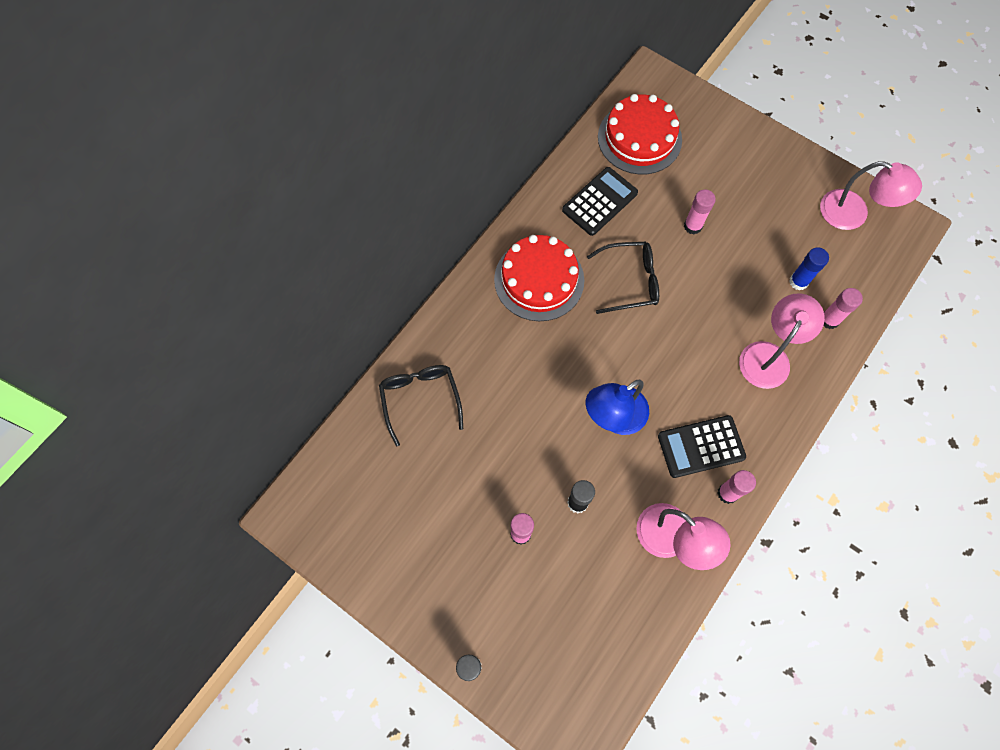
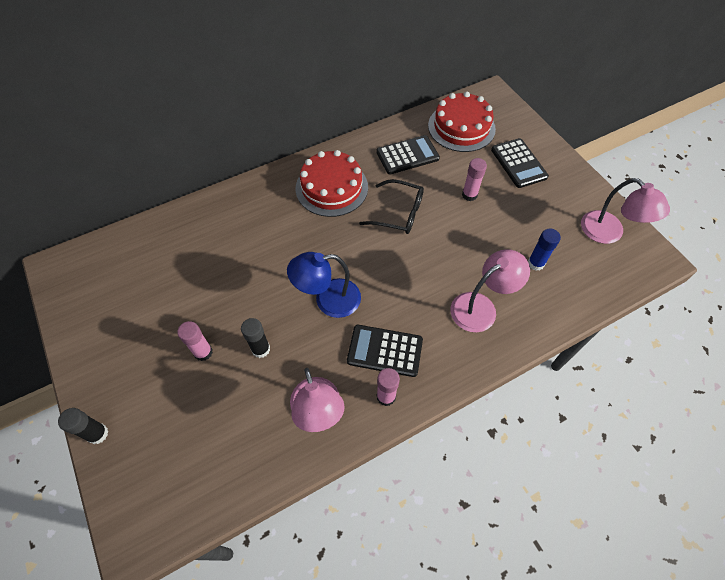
camera: 25 degrees right, 10 degrees down
(420, 399) = (196, 230): black glasses -> none
(724, 163) = (518, 163): none -> black calculator
(829, 320) = (548, 301): pink glue stick -> none

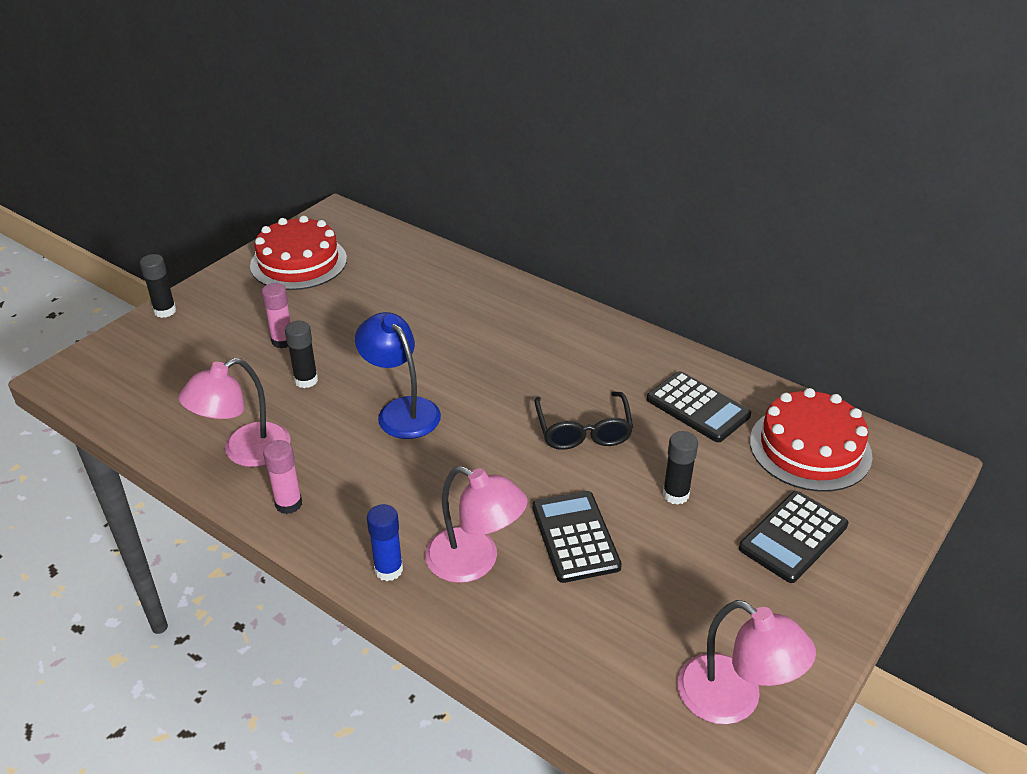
camera: 65 degrees right, 20 degrees down
(331, 187) = (580, 356): red cake -> red cake (298, 262)
(385, 351) = (353, 483): black calculator -> black calculator (575, 537)
(469, 195) = (675, 494): pink glue stick -> black glue stick
(535, 263) = (596, 608): blue glue stick -> blue glue stick (388, 570)
(609, 233) = (734, 700): pink lamp -> pink lamp turned 75 degrees counterclockwise

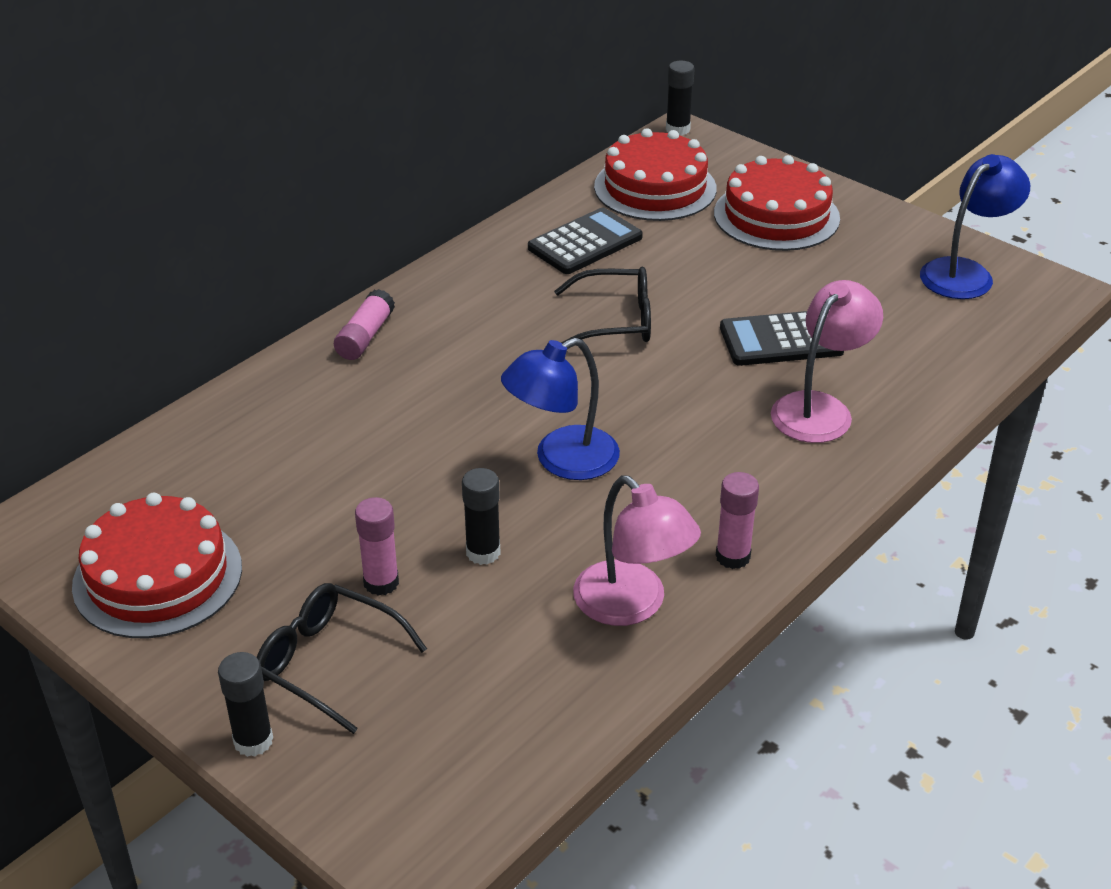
camera: 85 degrees left, 0 degrees up
(218, 329) = (328, 662): none -> black glasses
(388, 570) = (835, 471): blue glue stick -> none
(539, 308) = (365, 336): none -> pink glue stick
(675, 494) = (719, 272): black glue stick -> black glue stick (677, 129)
(734, 700) = (965, 273): pink lamp -> blue lamp
(793, 537) = (776, 216): black calculator -> red cake

